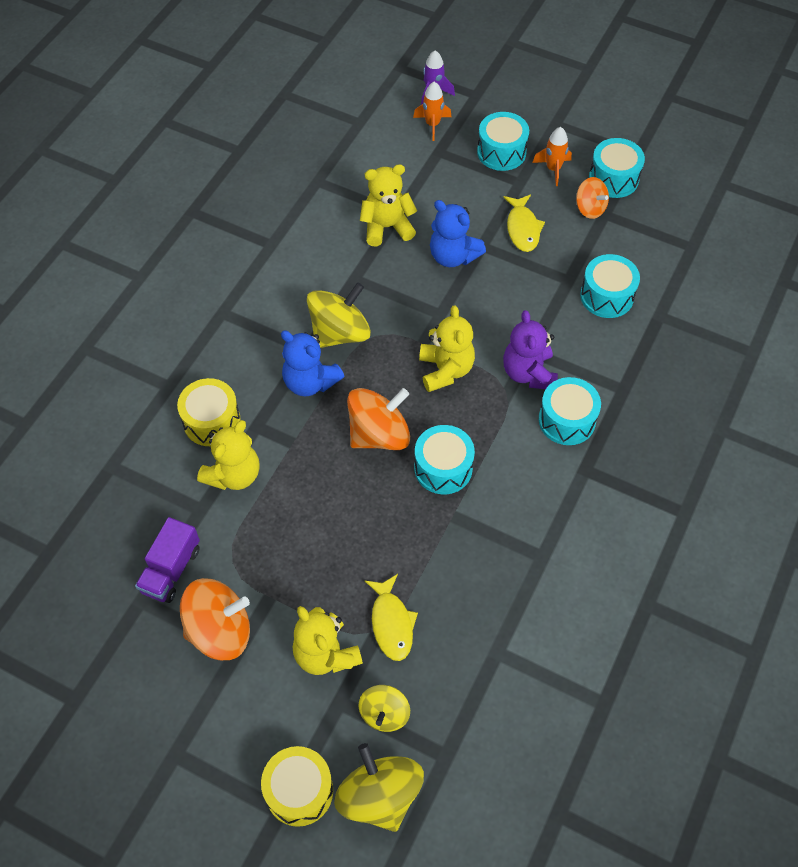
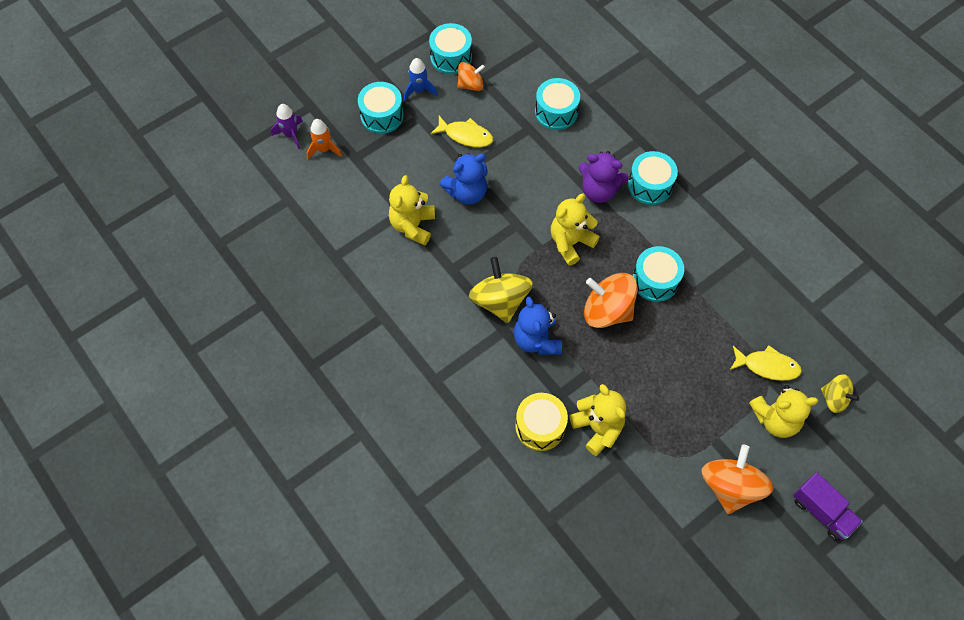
camera: 65 degrees left, 5 degrees up
(171, 570) = (664, 504): purple truck -> purple truck (822, 511)
(299, 791) = (873, 476): yellow drum -> none
(310, 382) = (536, 340): blue teddy bear -> blue teddy bear turned 105 degrees clockwise
(379, 434) = (607, 311): orange spinning top -> orange spinning top turned 60 degrees counterclockwise
(379, 796) = (892, 425): yellow spinning top -> none
(445, 370) = (570, 242): yellow teddy bear -> yellow teddy bear turned 60 degrees counterclockwise
(553, 169) = (419, 90): orange rocket -> blue rocket

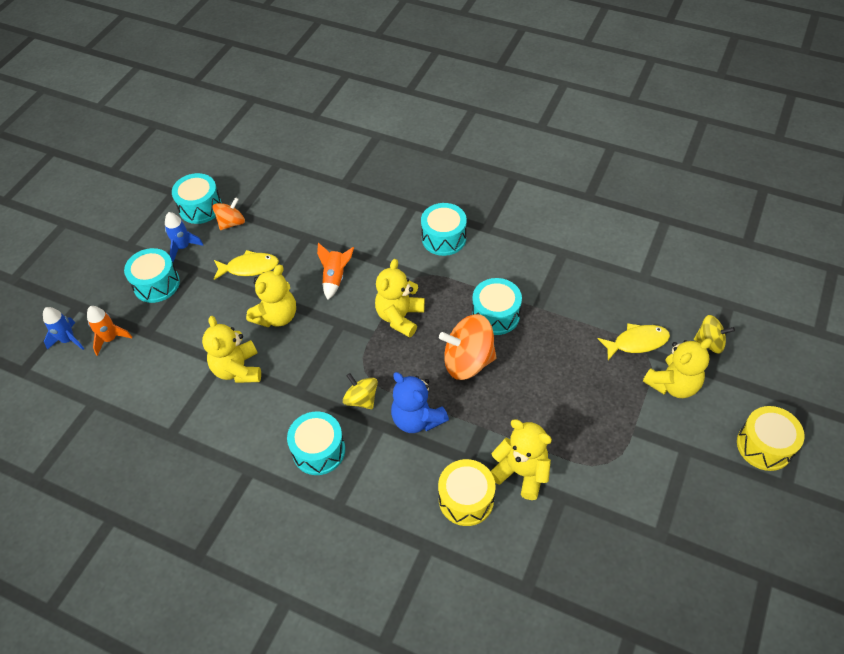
camera: 25 degrees left, 10 degrees down
(291, 135) = (68, 340): purple rocket -> blue rocket
(467, 192) = (276, 316): blue teddy bear -> yellow teddy bear
(500, 300) = (361, 399): yellow spinning top -> yellow spinning top, size x0.59
(534, 179) = (335, 278): none -> orange rocket
(556, 112) = (324, 213): turquoise drum -> turquoise drum (318, 450)
(599, 190) = (401, 262): purple teddy bear -> none
(730, 486) = (673, 464): orange spinning top -> none
(822, 511) = (764, 446): purple truck -> yellow drum

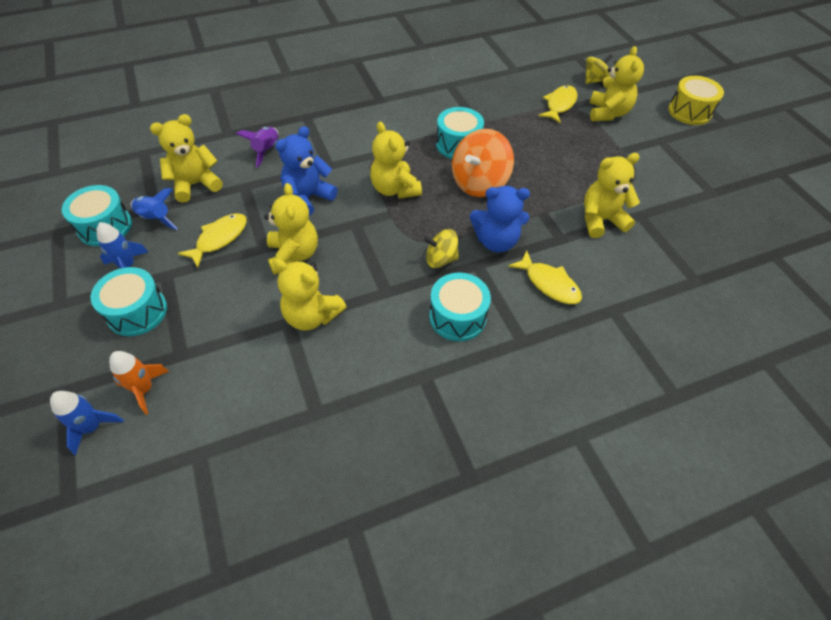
camera: 50 degrees left, 0 degrees up
(231, 223) = (156, 218): orange spinning top -> blue rocket
(280, 213) = (195, 184): none -> yellow teddy bear
(335, 278) = (308, 197): orange rocket -> blue teddy bear
(352, 217) = (266, 150): none -> purple rocket
(410, 484) = (549, 284): none -> yellow fish
(444, 238) = (358, 123): turquoise drum -> none
(466, 499) = (594, 262): yellow drum -> none

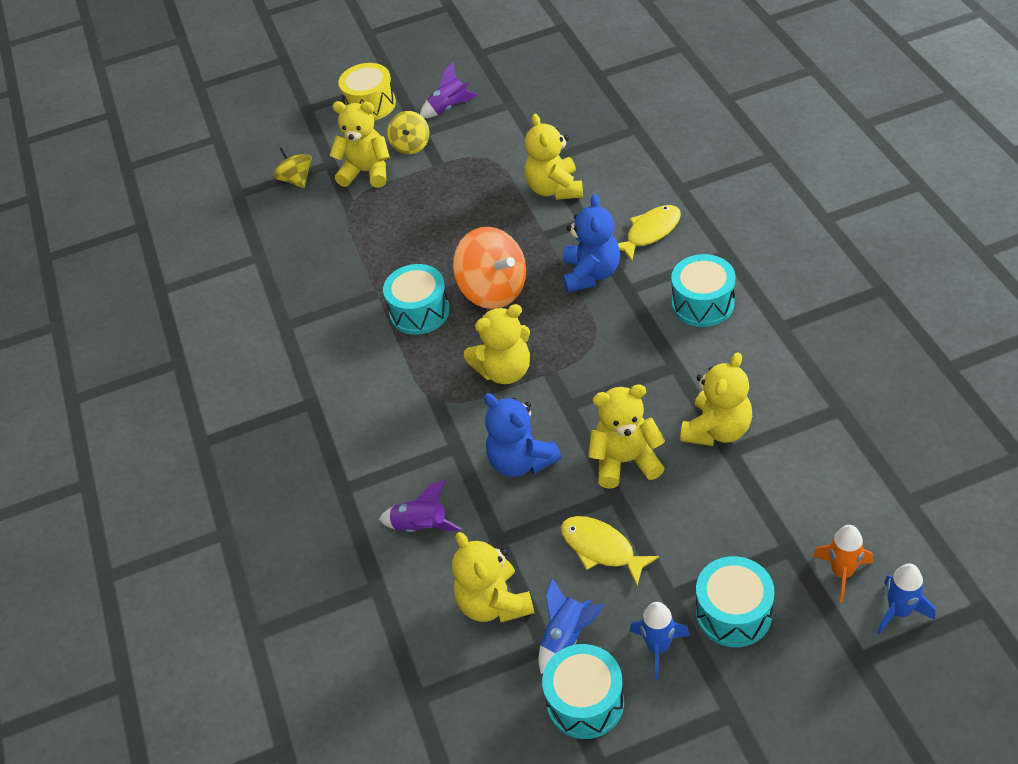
camera: 80 degrees left, 5 degrees down
(441, 259) = (622, 320): yellow spinning top -> yellow spinning top (411, 145)
(559, 105) = (345, 214): yellow fish -> none
(696, 155) = (449, 108): none -> purple rocket

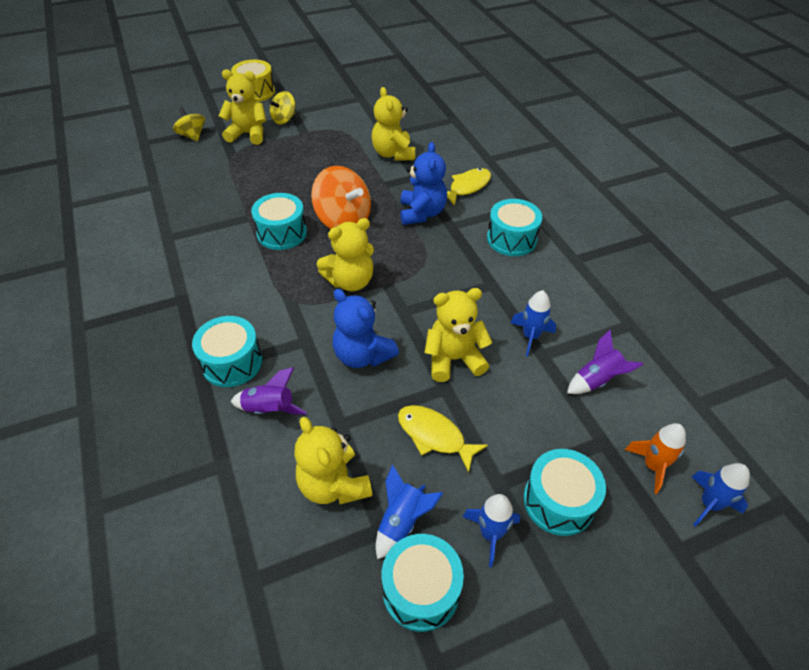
camera: 10 degrees left, 0 degrees up
(375, 476) = (232, 362): none -> turquoise drum
(411, 145) = (284, 119): yellow spinning top -> yellow spinning top turned 45 degrees clockwise
(449, 108) = (315, 98): purple rocket -> purple rocket (597, 380)
(717, 430) = (530, 336): yellow teddy bear -> blue rocket

